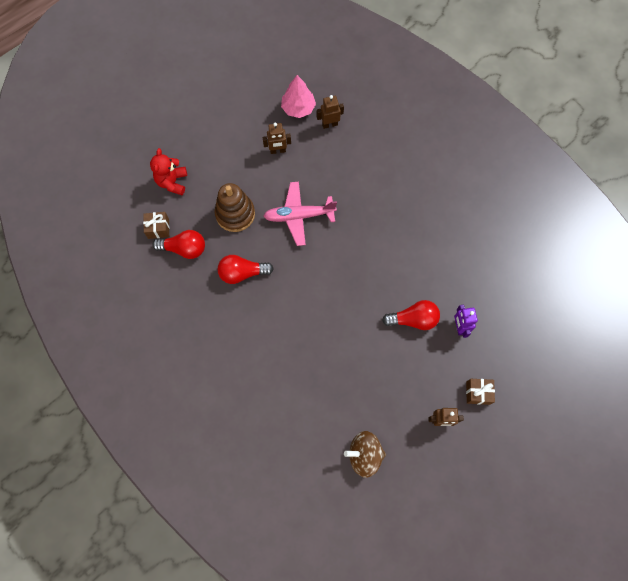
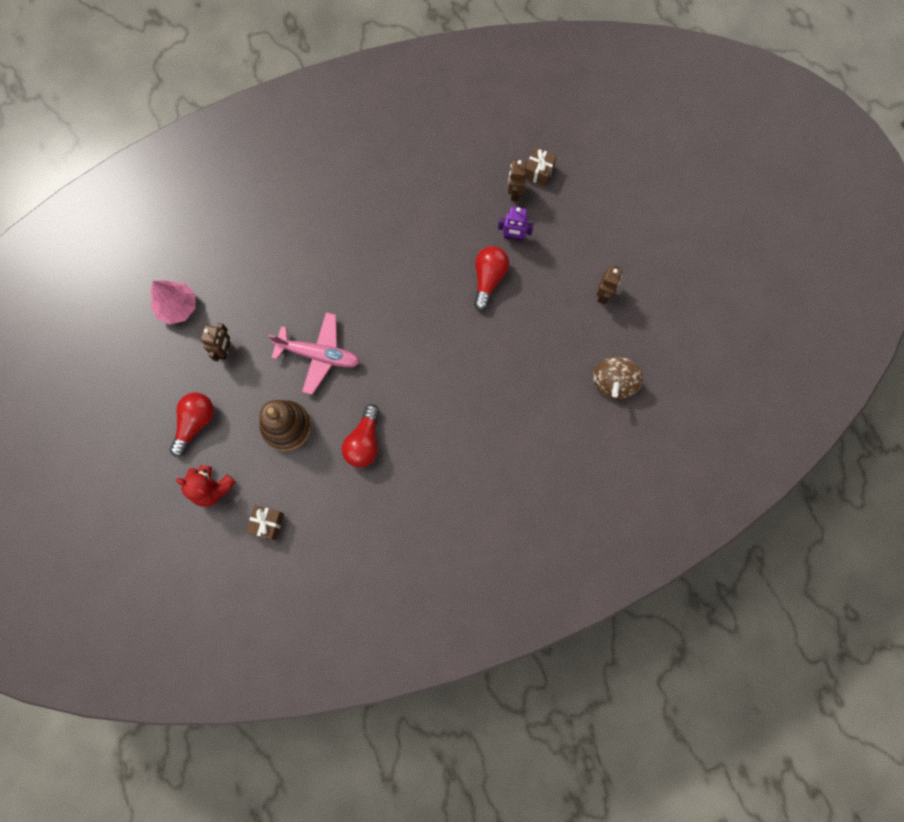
camera: 70 degrees left, 5 degrees up
(184, 249) = (307, 500): red light bulb -> red light bulb (195, 423)
(299, 216) = (319, 355): pink plane -> pink plane turned 90 degrees counterclockwise
(329, 124) = (216, 279): brown robot -> brown robot (514, 192)
(478, 393) = (588, 247): brown gift -> brown gift (539, 172)

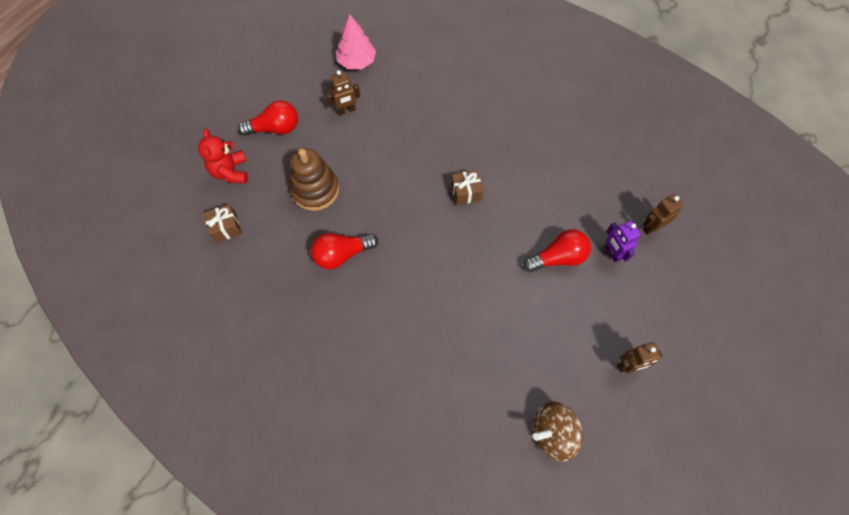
camera: 55 degrees right, 10 degrees down
(319, 355) = (390, 175): pink plane -> none
(539, 172) = (688, 234): brown gift -> brown gift (466, 192)

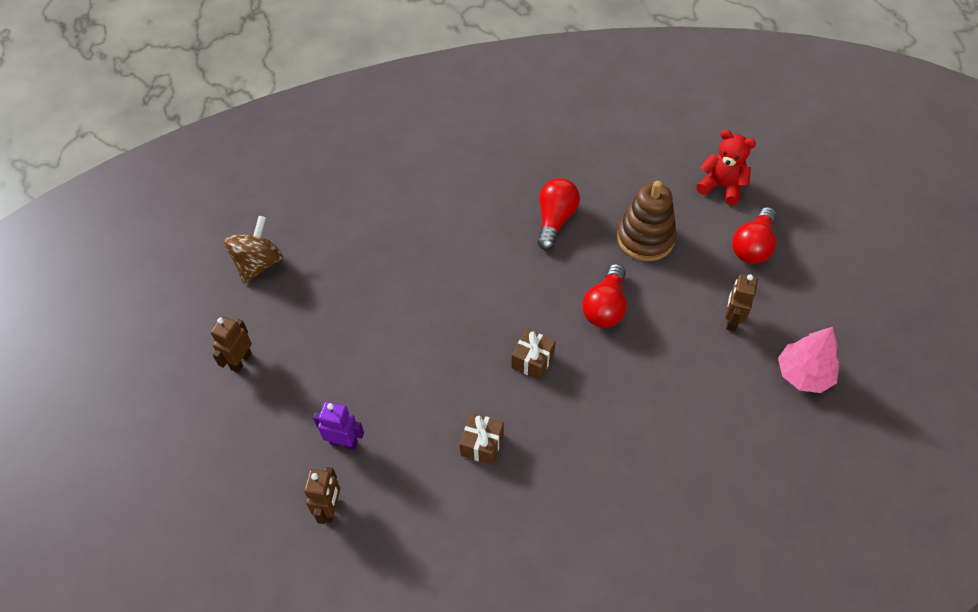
camera: 130 degrees right, 10 degrees down
(226, 228) = (657, 156): brown gift -> brown gift (482, 444)
(558, 258) = (387, 388): red light bulb -> red light bulb (605, 307)

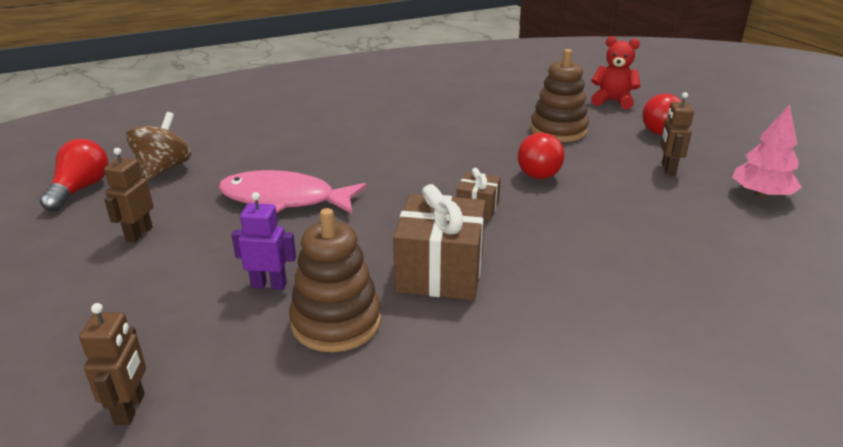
camera: 10 degrees left, 25 degrees down
(330, 509) = (255, 344): brown robot -> brown robot (130, 409)
(364, 326) = (284, 199): none -> pink fish
(391, 493) = (336, 322): none -> brown stacking toy
(482, 444) = (440, 271): brown gift -> brown gift, size x1.88
(555, 220) = (468, 126): red light bulb -> red light bulb (80, 189)

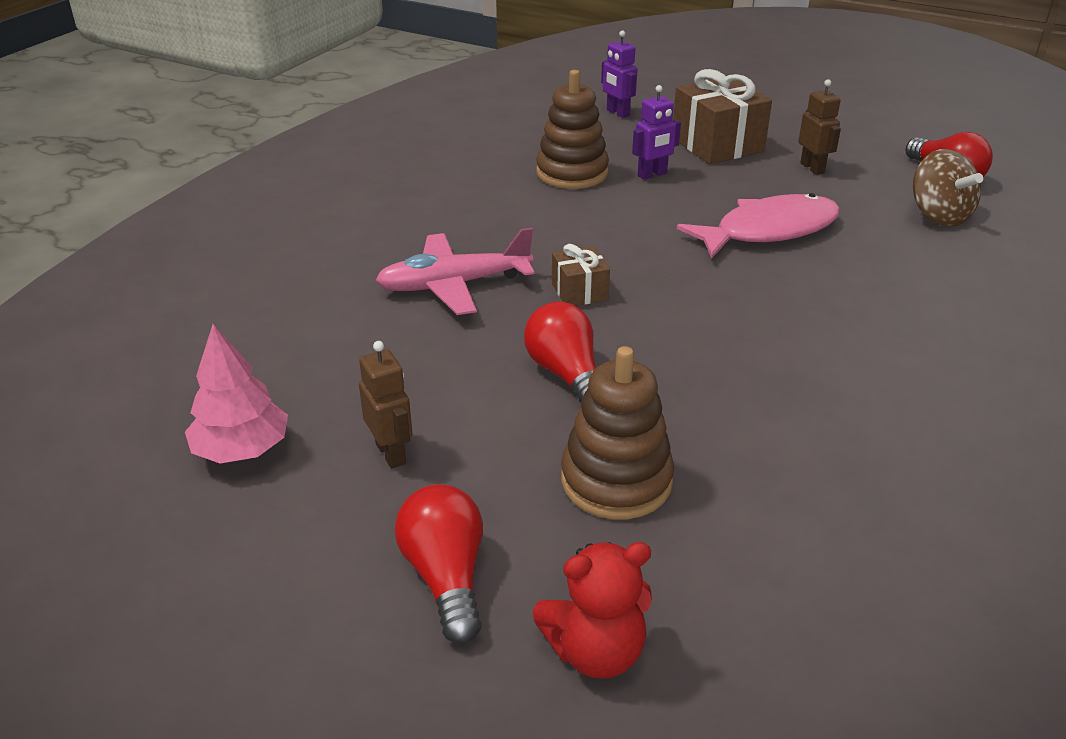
camera: 145 degrees right, 5 degrees up
(130, 409) = (617, 113): brown robot -> purple robot
(440, 271) = (542, 224): brown gift -> brown gift (717, 145)
(567, 245) = (453, 285): none -> pink plane

